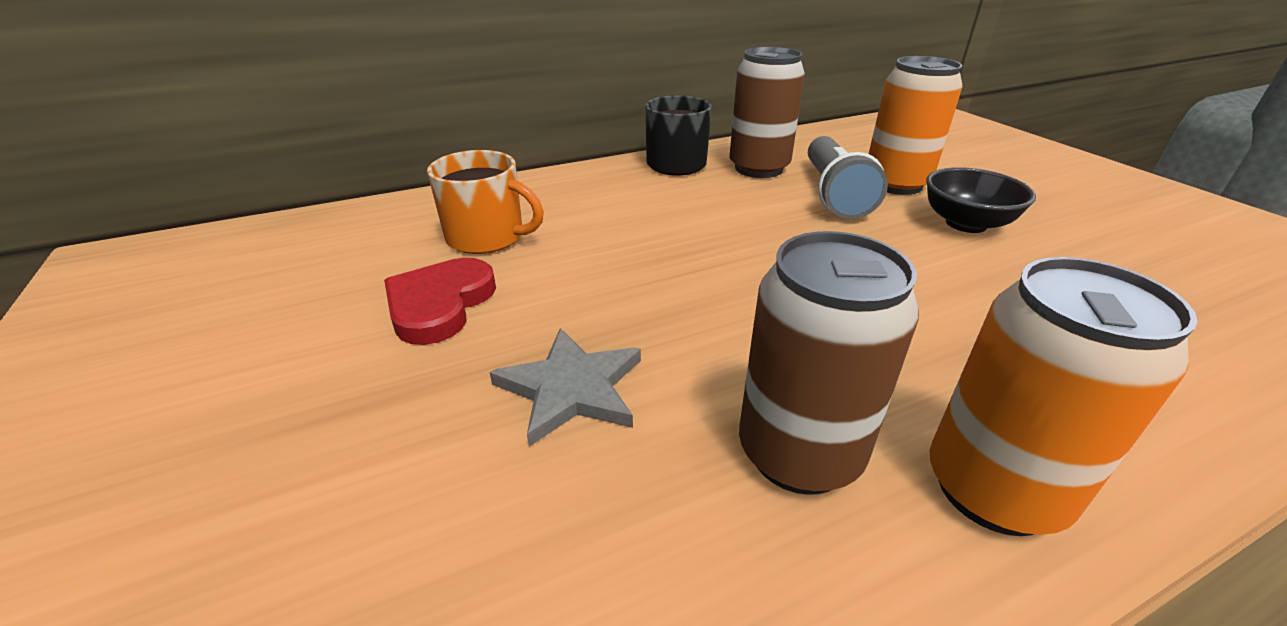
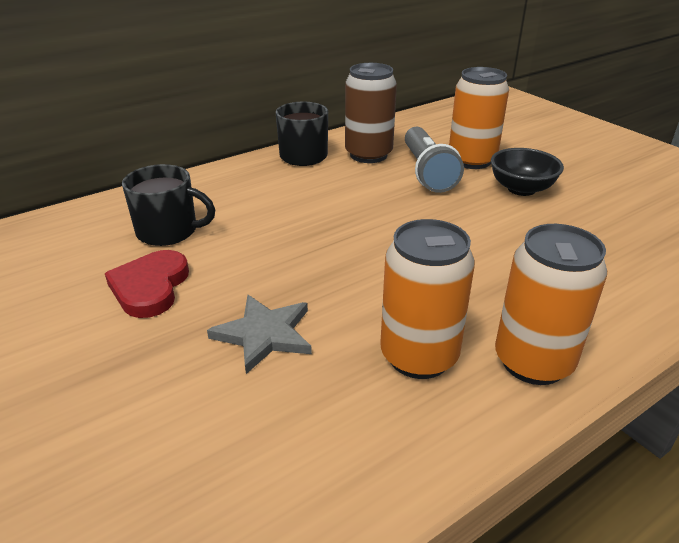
camera: 10 degrees left, 0 degrees up
(487, 237) = (169, 231): orange mug -> black mug
(799, 453) = (419, 356): brown can -> orange can

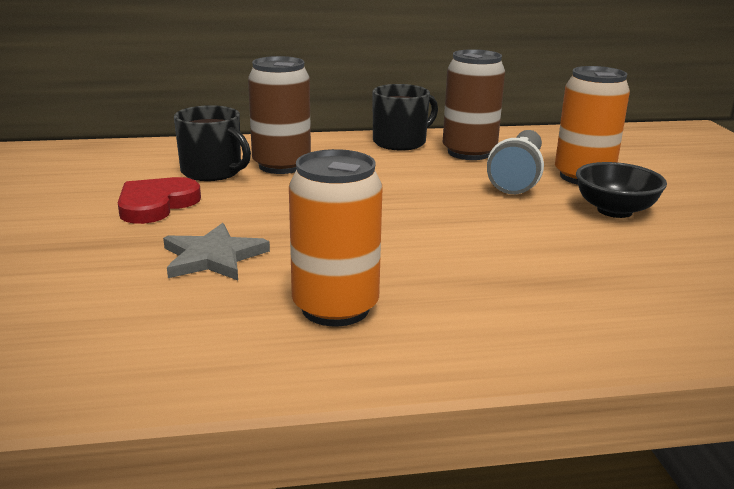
camera: 25 degrees right, 10 degrees down
(226, 207) = (281, 166): none -> brown can
(533, 362) = (449, 344): orange can -> none

